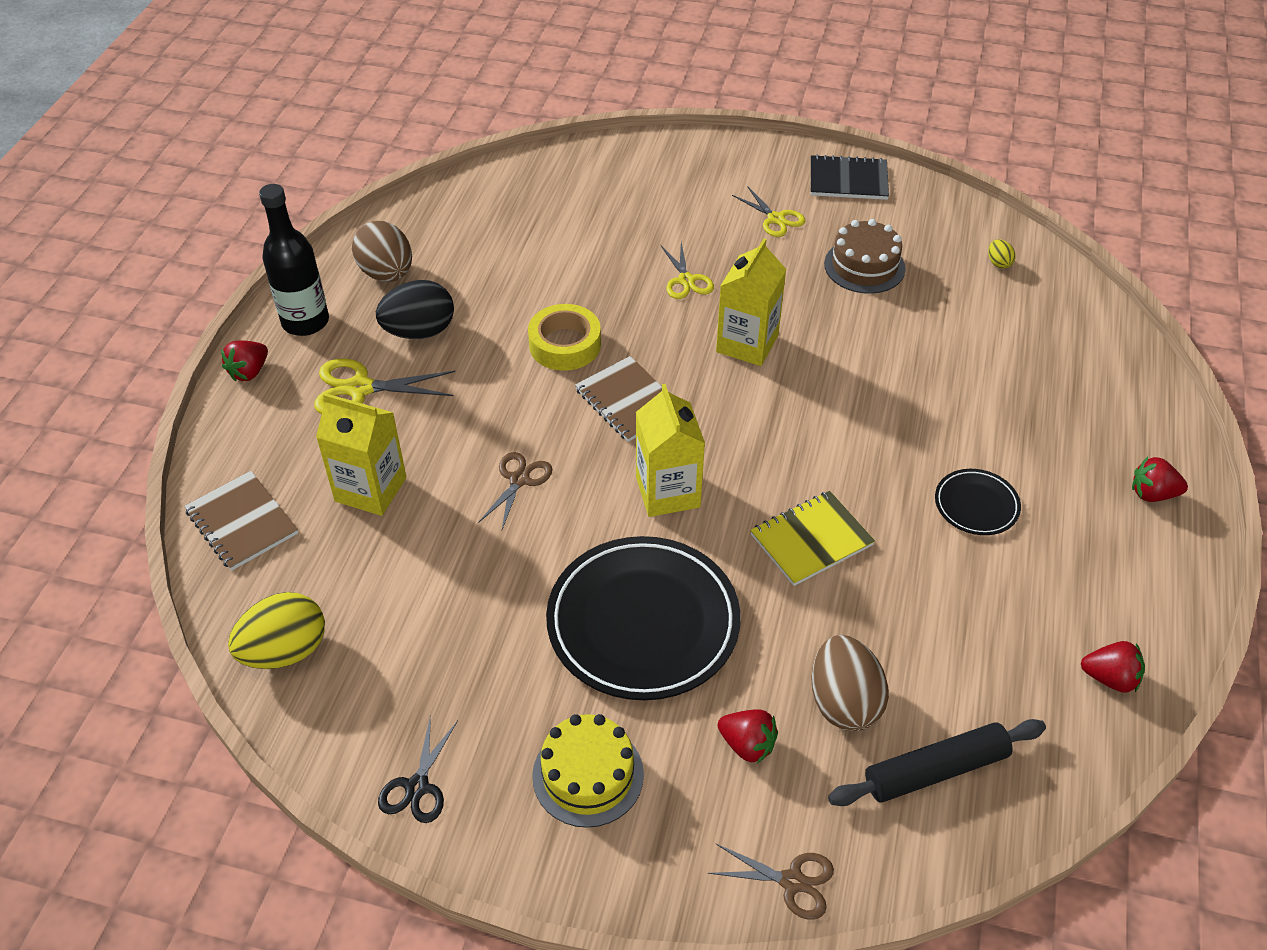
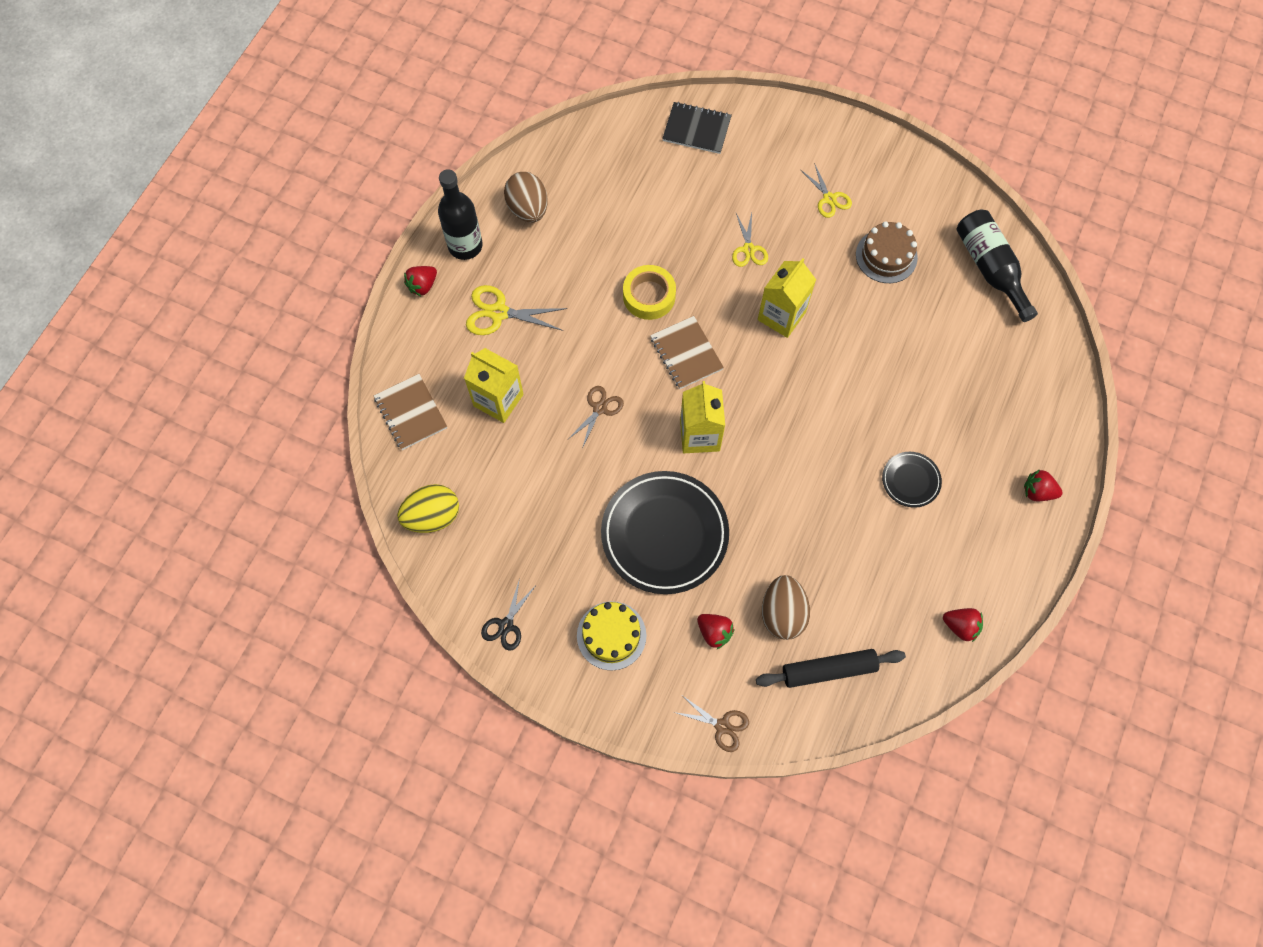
camera: 10 degrees right, 20 degrees up
(419, 332) = (546, 268): black egg -> none
(811, 540) = (789, 489): yellow notebook -> none
(848, 180) = (895, 167): black notebook -> black notebook (696, 129)
(998, 263) = (990, 268): yellow egg -> black bottle

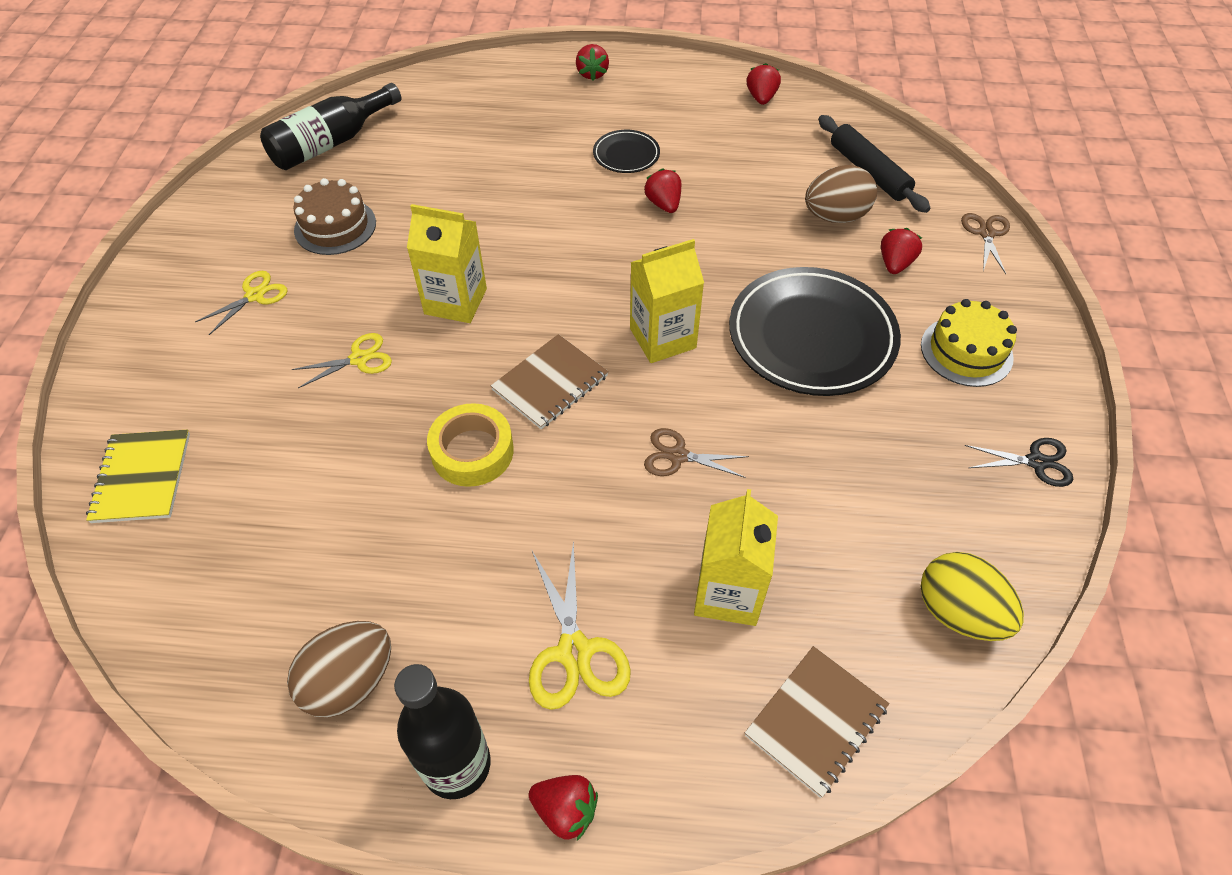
camera: 110 degrees left, 15 degrees down
(696, 129) = (142, 477): black notebook -> yellow notebook
(839, 487) = (664, 204): none -> red strawberry

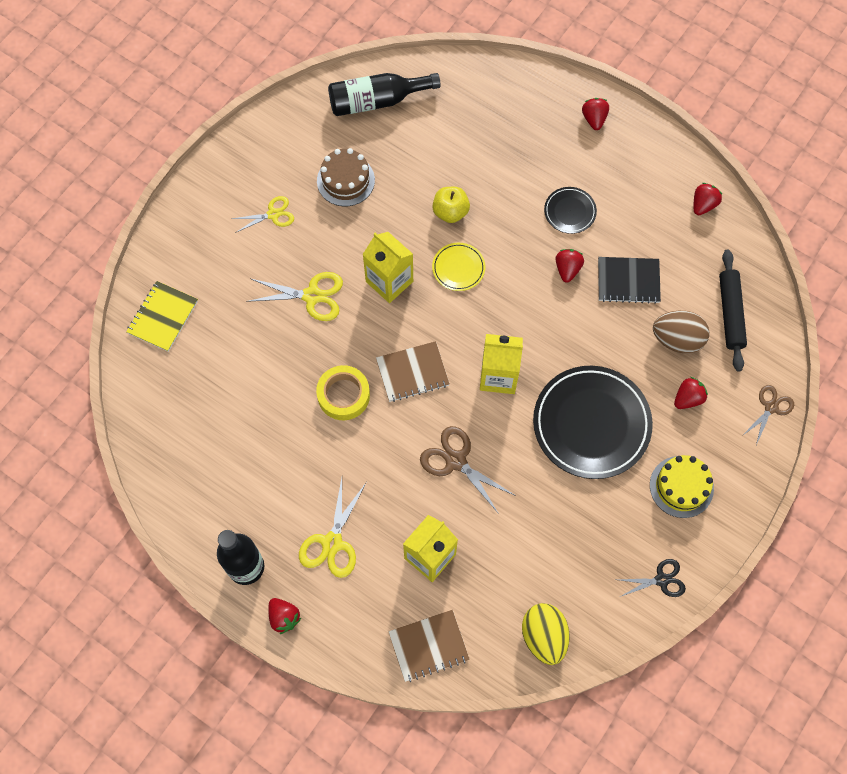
camera: 30 degrees right, 15 degrees up
(350, 682) = (216, 496): brown egg -> none
(359, 359) = (312, 296): yellow scissors -> yellow scissors, size x1.51
(488, 206) = (450, 212): none -> yellow apple
(535, 254) = (458, 268): none -> yellow plate
(592, 74) = (594, 119): red strawberry -> red strawberry turned 150 degrees clockwise
(678, 456) = (456, 461): brown scissors -> brown scissors, size x1.51
(739, 188) = (628, 281): none -> black notebook
(1036, 462) = (661, 580): black scissors -> black scissors turned 45 degrees counterclockwise

